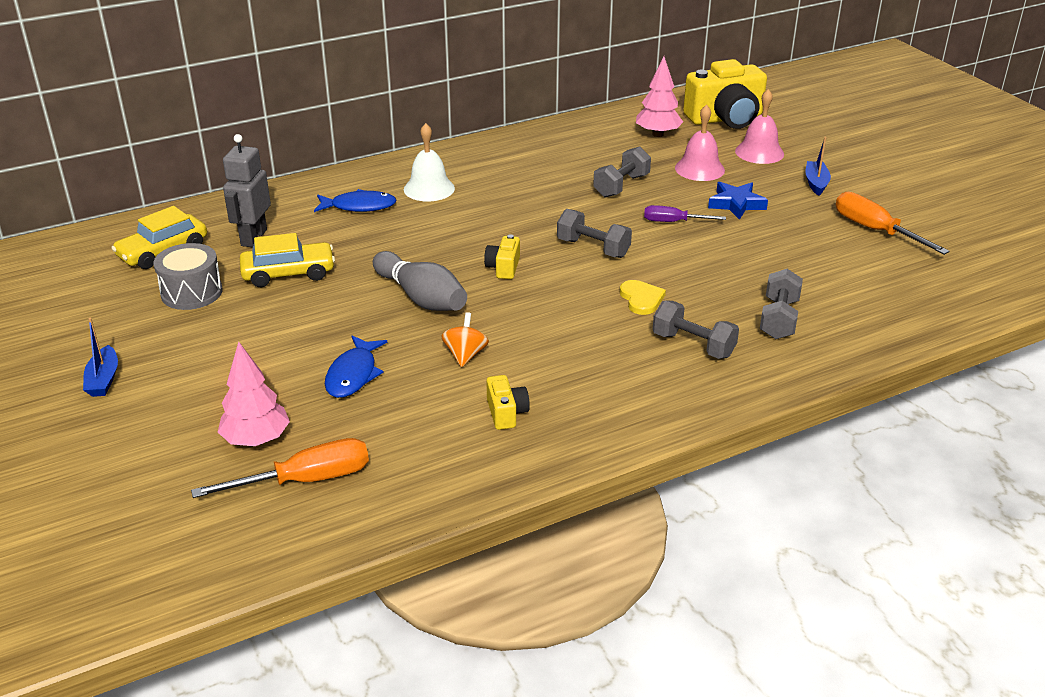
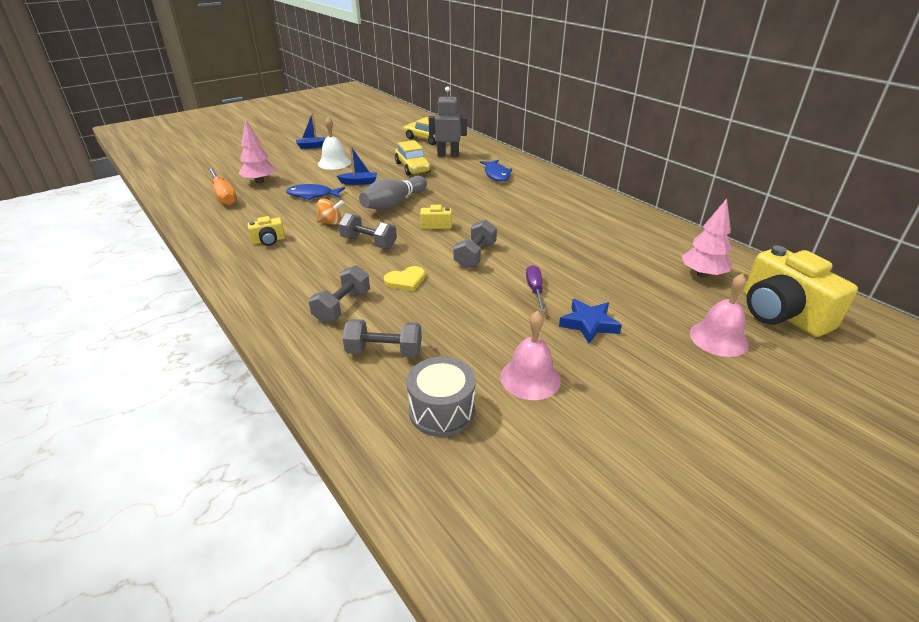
camera: 80 degrees right, 0 degrees up
(191, 292) = (389, 150): grey drum -> grey drum (441, 411)
(429, 188) = (532, 191): white bell -> white bell (334, 163)
(621, 186) = (584, 261): grey dumbbell -> grey dumbbell (369, 243)
(699, 169) = (648, 300): pink bell -> pink bell (530, 378)
(816, 183) = (674, 381): blue boat -> blue boat (359, 182)
(875, 230) = (585, 428): orange screwdriver -> none

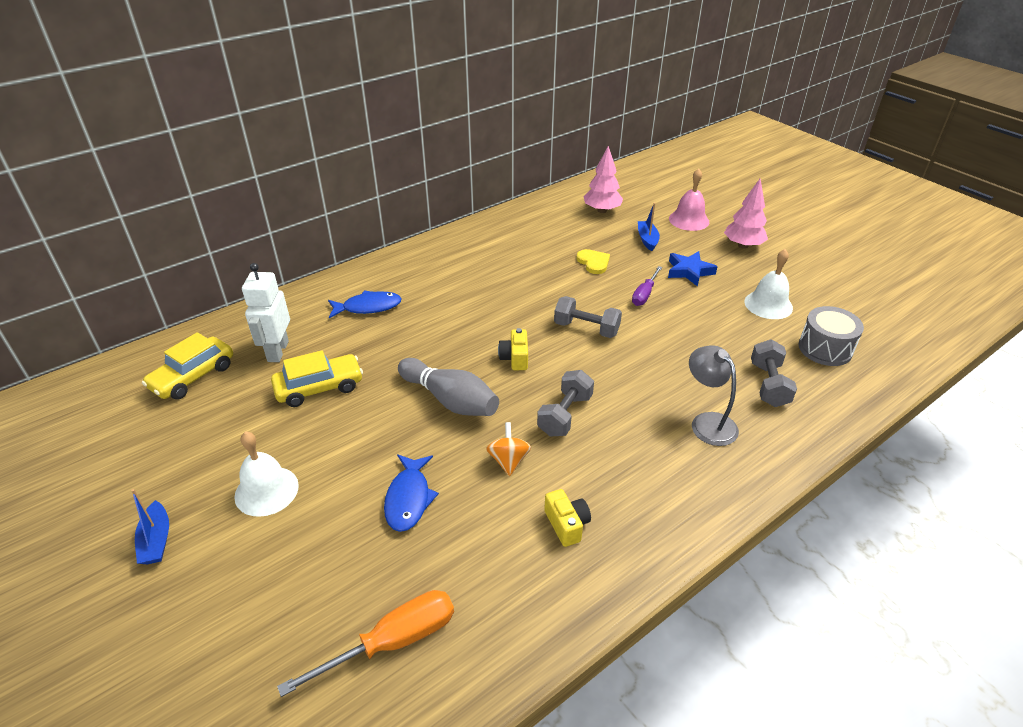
camera: 90 degrees left, 5 degrees up
(259, 181) = (330, 596): pink tree -> pink tree (743, 245)
(342, 307) = (707, 422): grey dumbbell -> grey lamp
(359, 182) = (366, 445): blue boat -> blue boat (647, 240)
(406, 280) = (645, 377): yellow heart -> yellow heart (593, 262)
(448, 155) = (277, 351): grey robot -> white robot
(530, 378) = (768, 304): pink bell -> white bell
(535, 290) = (644, 294): purple screwdriver -> purple screwdriver turned 60 degrees counterclockwise
(781, 314) = (650, 191): yellow camera -> none

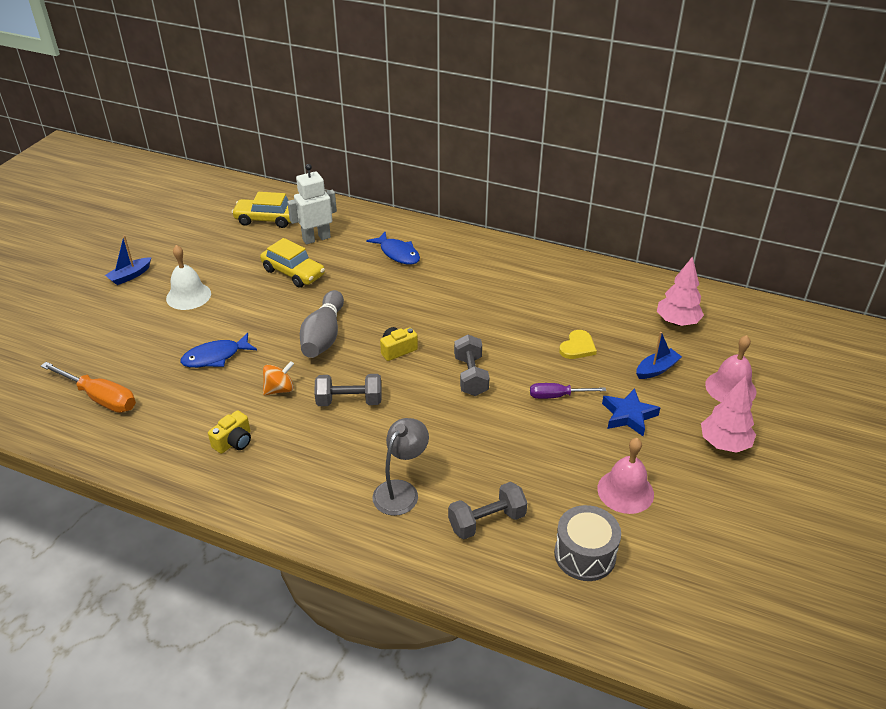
camera: 60 degrees right, 0 degrees up
(768, 304) = (625, 491): white bell -> pink bell

